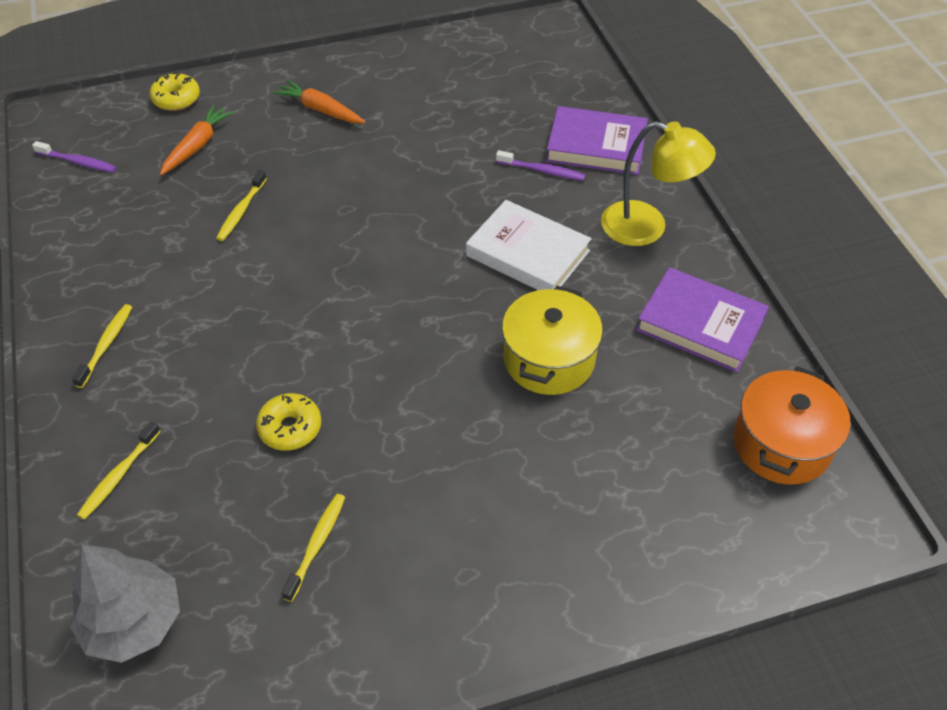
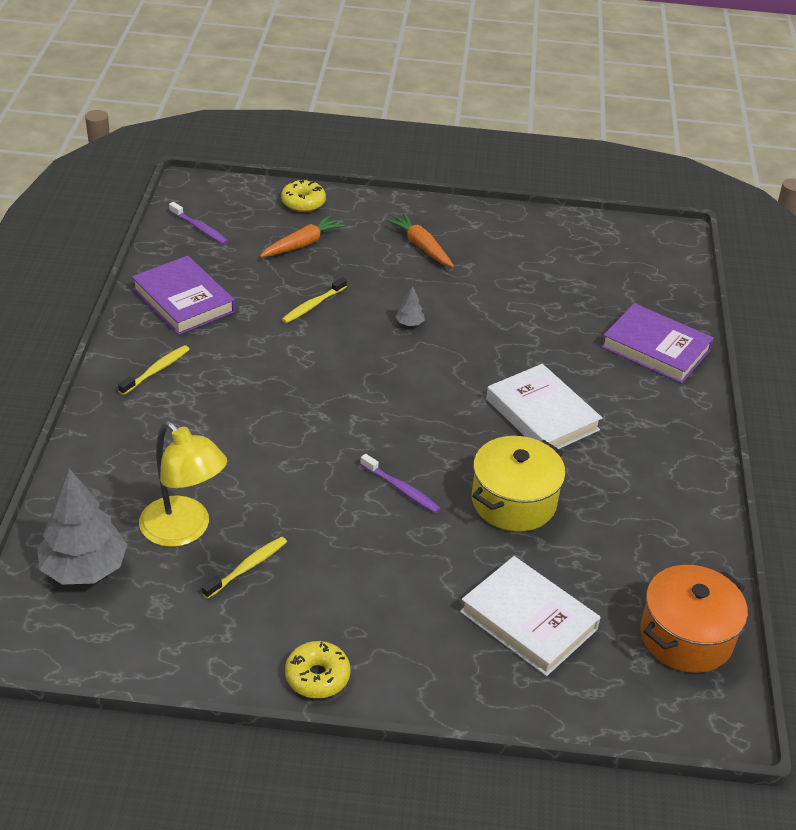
camera: 20 degrees right, 10 degrees down
(119, 475) = (121, 466): yellow toothbrush -> none
(290, 428) = (269, 478): yellow donut -> yellow donut (317, 676)
(350, 198) = (409, 323): none -> grey tree
(542, 170) = (593, 353): purple toothbrush -> purple toothbrush (401, 489)
(629, 487) = (528, 620): none -> white book
(647, 227) = (664, 429): yellow lamp -> yellow lamp (184, 530)
(700, 324) = (668, 520): purple book -> purple book (184, 300)

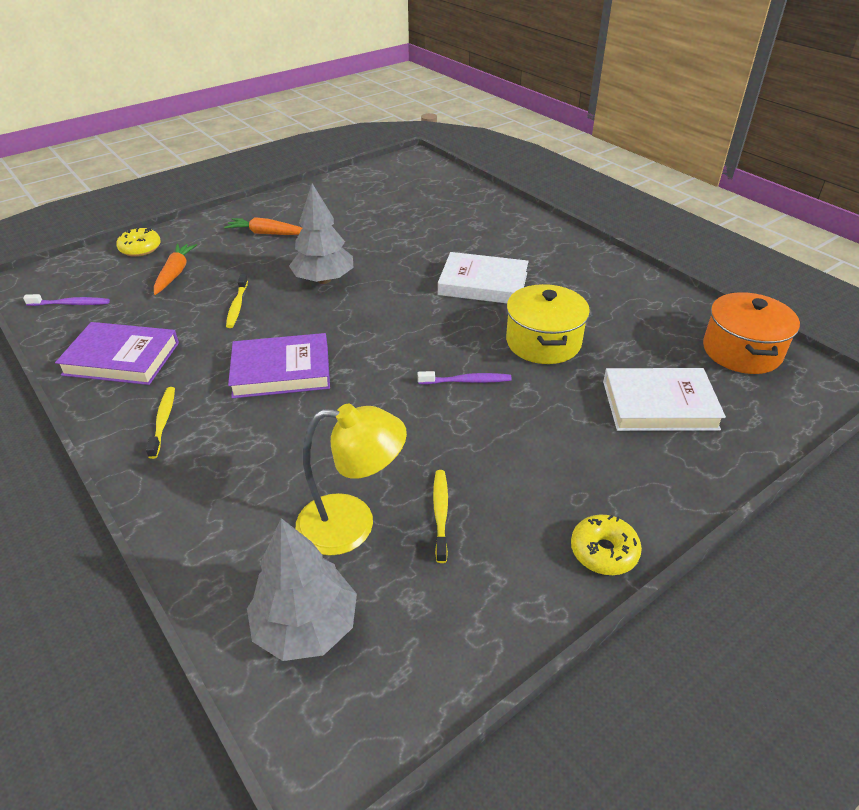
camera: 40 degrees left, 0 degrees up
(409, 323) = (323, 280): grey tree -> grey tree, size x2.43
(656, 348) = (489, 215): purple book -> purple book (281, 371)

